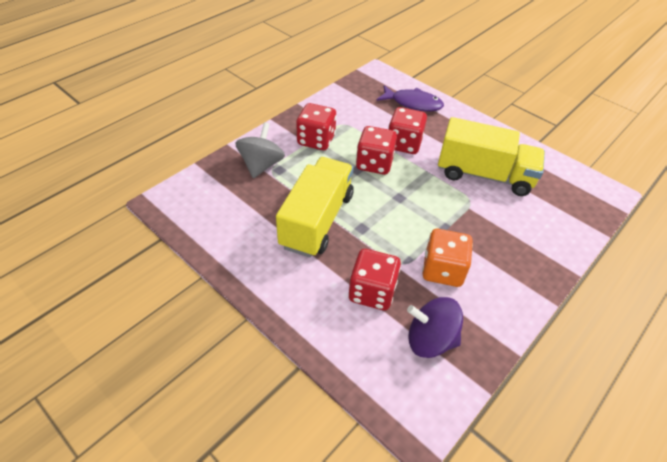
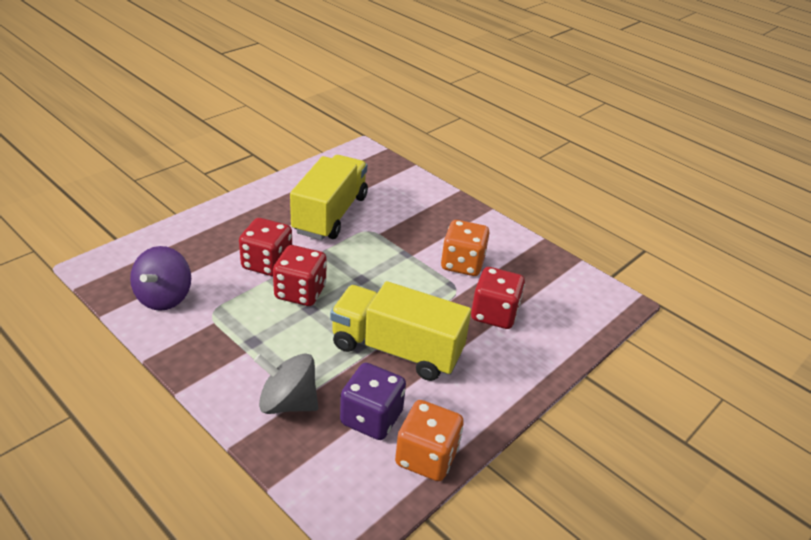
camera: 90 degrees left, 10 degrees down
(208, 237) = (426, 457): none -> orange dice
(246, 207) = (371, 418): none -> purple dice
(316, 140) = (242, 342): red dice -> none
(413, 103) = (185, 245): purple fish -> none
(430, 340) = (541, 283): purple spinning top -> purple spinning top (164, 297)

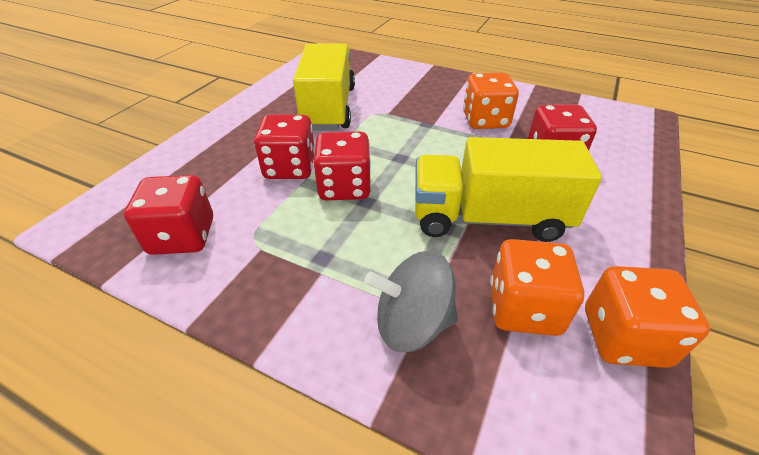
camera: 15 degrees left, 5 degrees up
(164, 297) = (182, 236): purple spinning top -> red dice
(371, 418) = (524, 308): purple dice -> orange dice

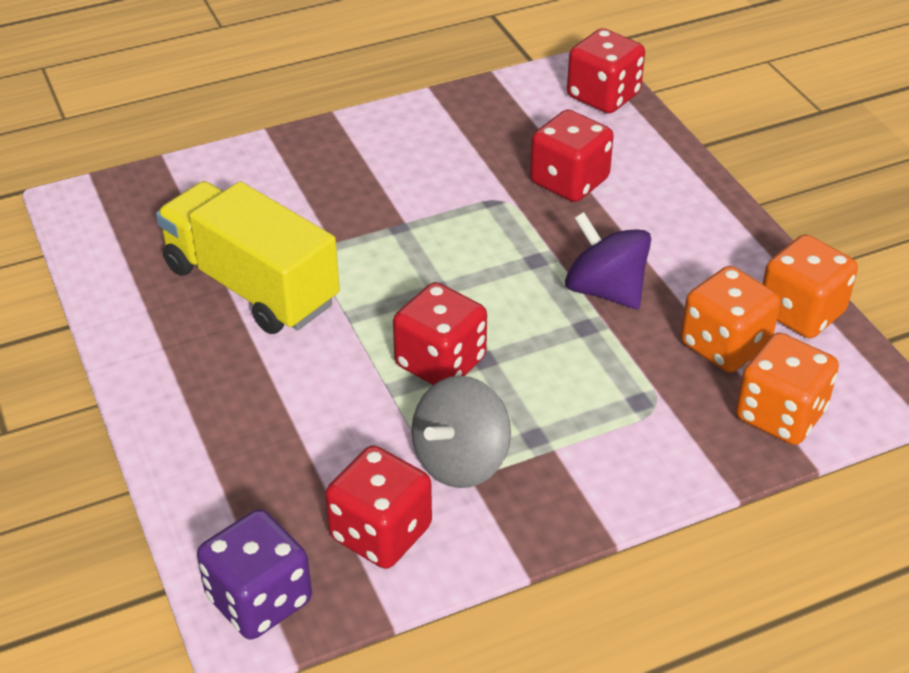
camera: 50 degrees left, 0 degrees up
(98, 219) = (259, 599): none -> purple dice
(290, 168) = (349, 388): red dice -> red dice (603, 96)
(412, 323) = (673, 421): grey spinning top -> grey spinning top (460, 460)
(485, 120) = (450, 178): orange dice -> orange dice (780, 415)
(489, 218) = (605, 290): yellow truck -> purple spinning top

